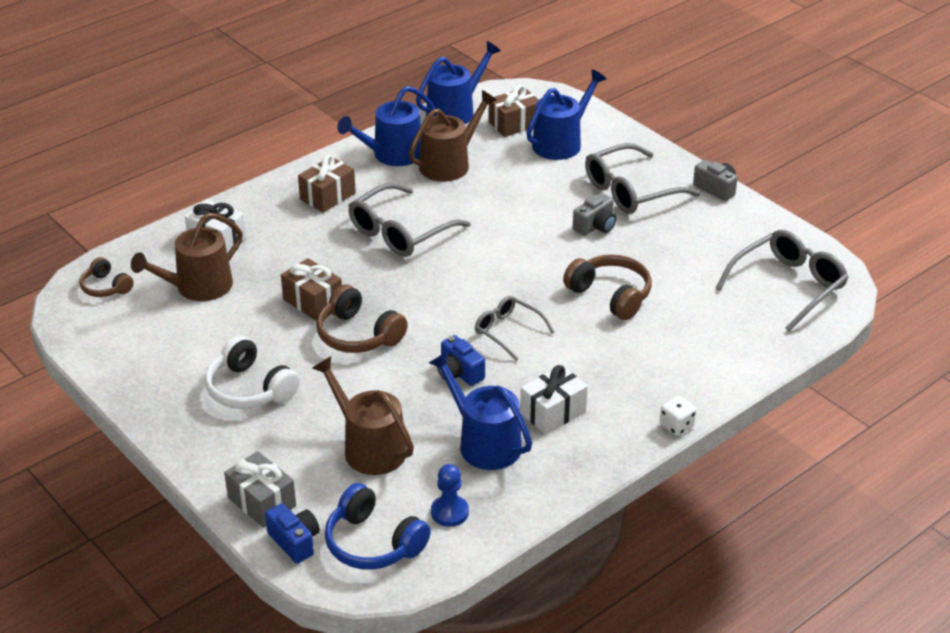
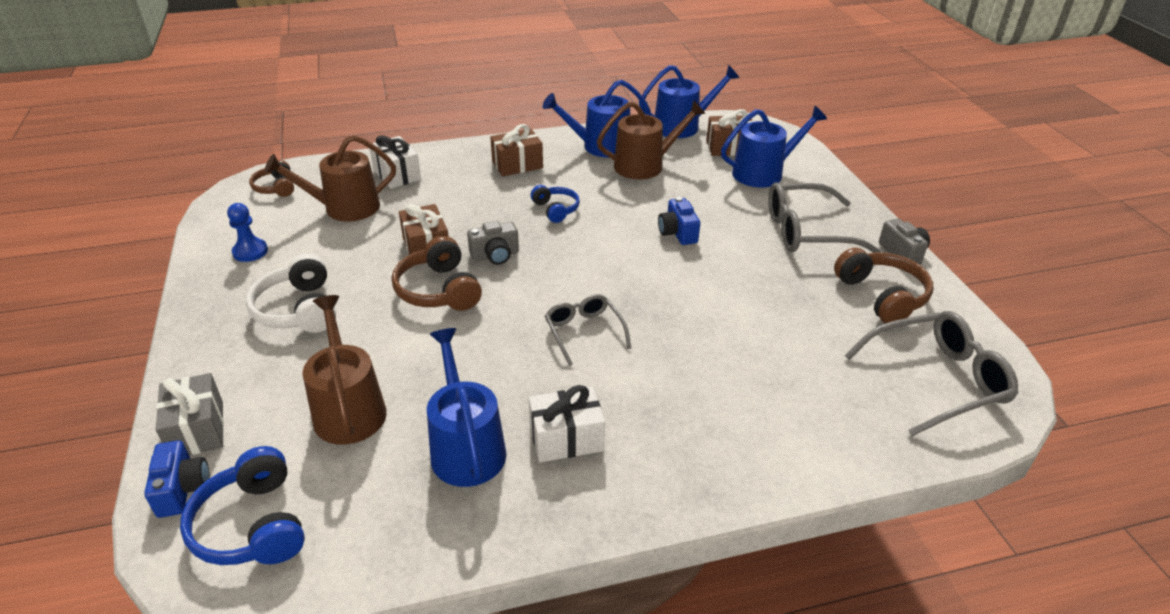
camera: 25 degrees right, 0 degrees up
(401, 232) = (556, 209): grey glasses -> blue headphones
(449, 512) = (362, 520): blue pawn -> blue pawn (250, 251)
(459, 373) = (502, 359): blue camera -> blue camera (677, 233)
(595, 226) = (748, 255): grey camera -> grey camera (495, 255)
(611, 295) = (719, 328): brown headphones -> brown headphones (882, 296)
(676, 426) = (700, 510): white dice -> none

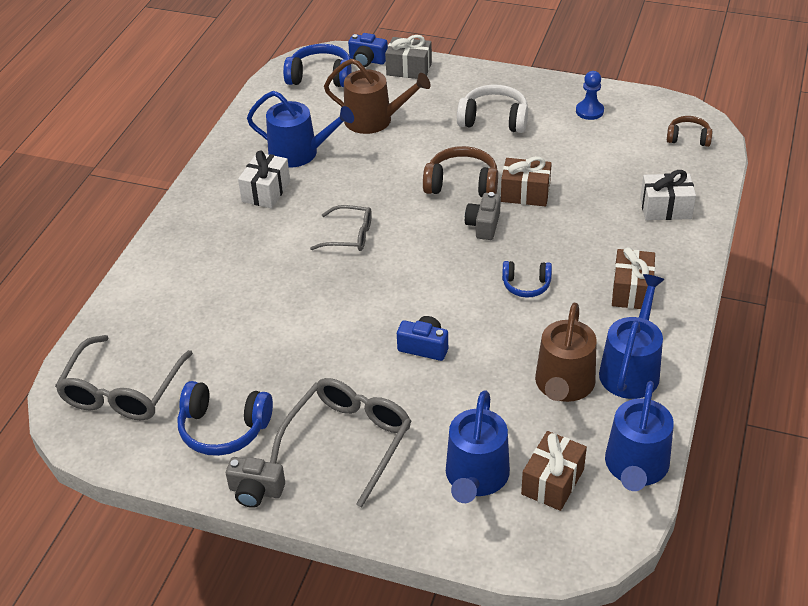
camera: 125 degrees right, 5 degrees up
(345, 208) = (624, 167): brown watering can -> none
(882, 296) = (223, 429): brown headphones -> blue headphones

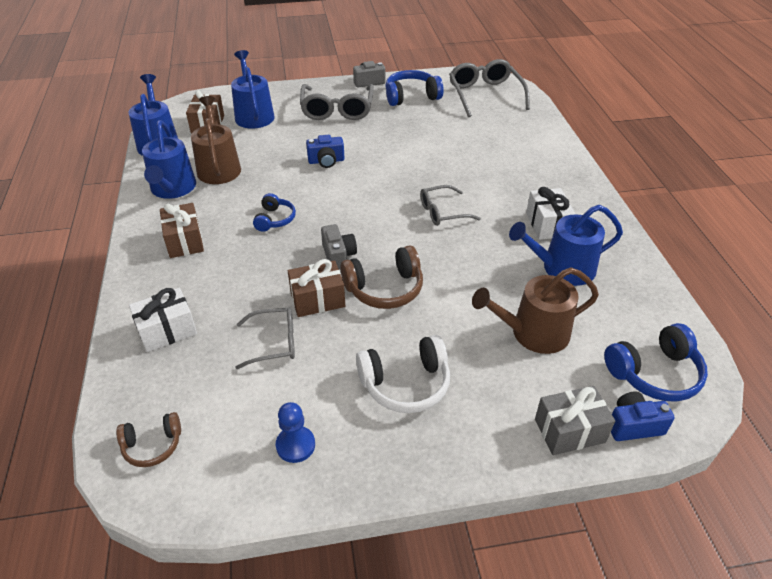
camera: 150 degrees right, 0 degrees up
(526, 285) = (275, 219): blue headphones -> blue headphones turned 120 degrees clockwise
(578, 173) = (274, 343): none -> grey glasses

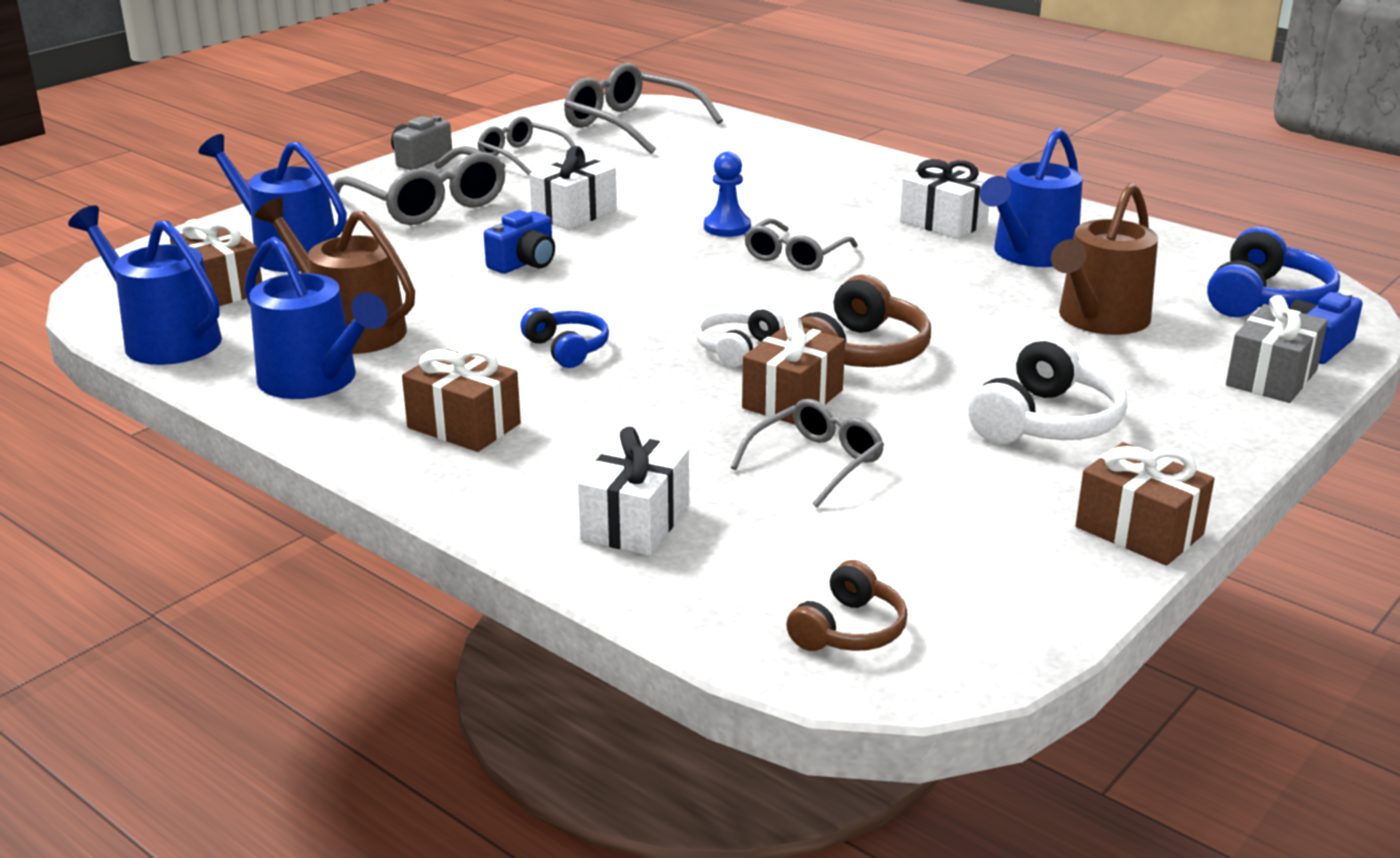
camera: 40 degrees left, 15 degrees down
(295, 445) = (1025, 533): blue pawn -> blue pawn (727, 227)
(338, 256) = (737, 348): grey camera -> white headphones
(345, 482) = (1139, 531): none -> brown gift
(385, 140) = (574, 213): none -> white gift
(411, 96) = (522, 156): blue headphones -> grey glasses

